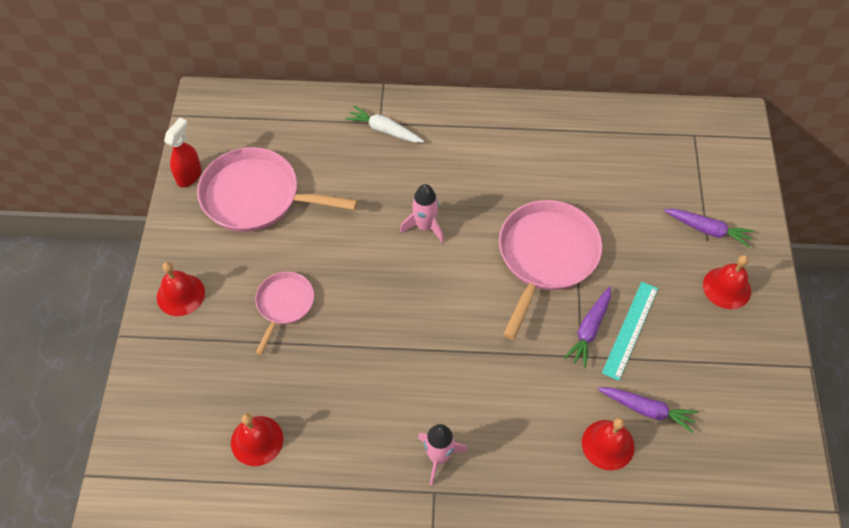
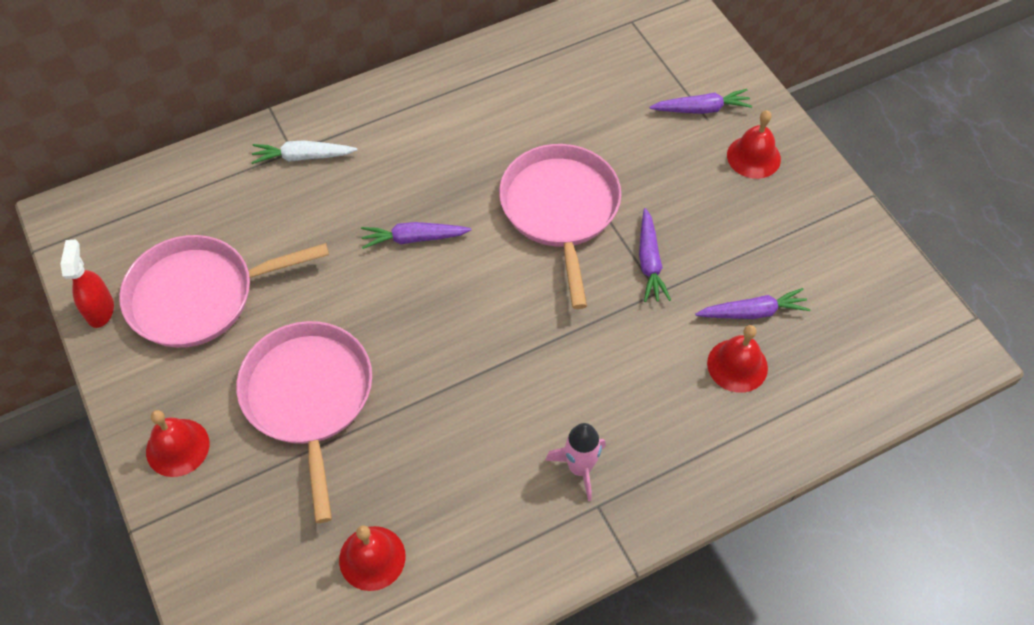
camera: 30 degrees left, 0 degrees up
(284, 304) = (308, 397): pink pan -> pink pan, size x1.80
(425, 226) = (413, 239): pink rocket -> purple carrot
(630, 330) = (689, 242): turquoise ruler -> none

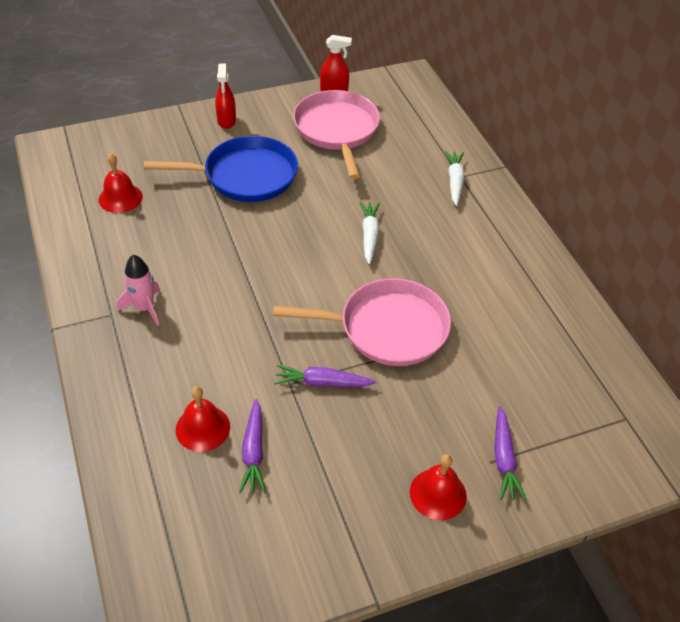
camera: 95 degrees right, 10 degrees down
(177, 447) = (226, 121): red bell -> red spray bottle
(308, 397) = (245, 176): pink pan -> blue pan
(413, 239) = (369, 235): purple carrot -> white carrot

